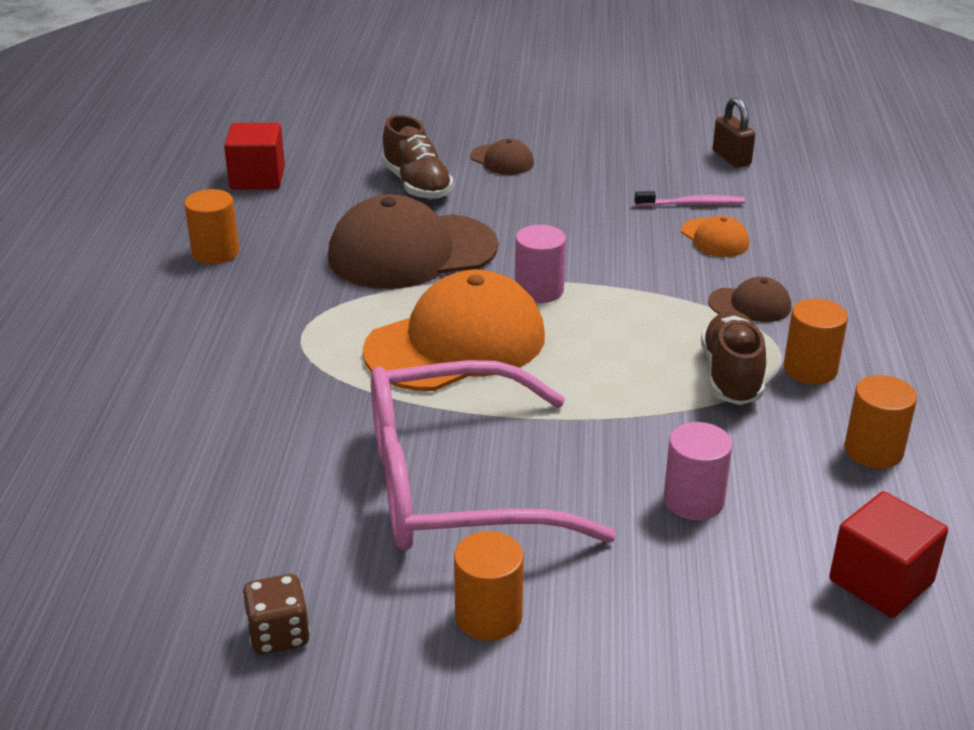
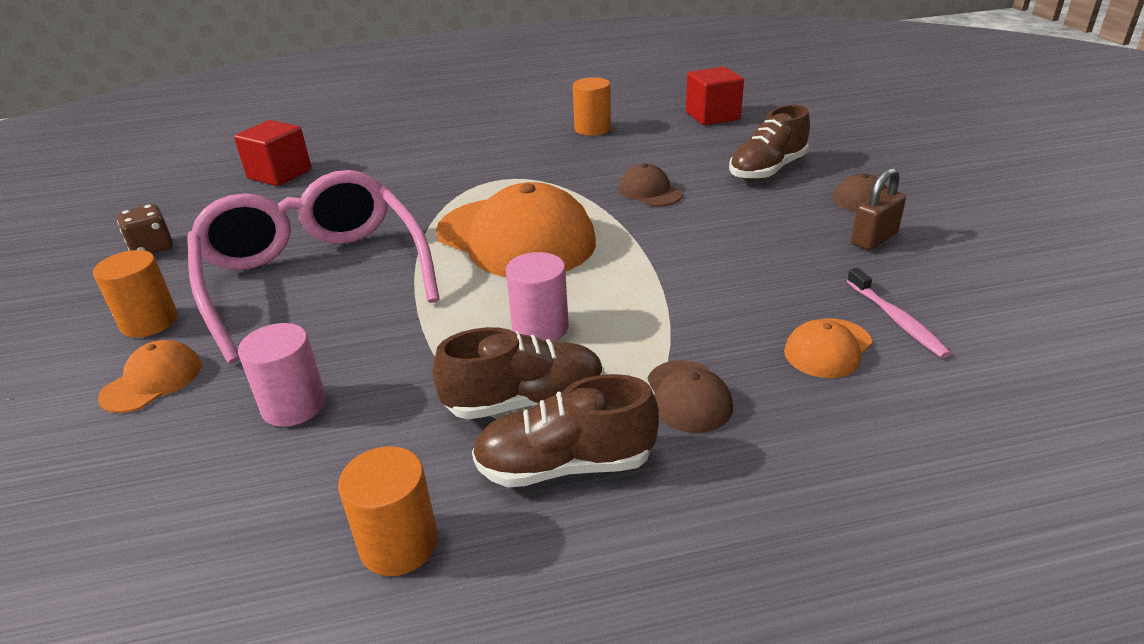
camera: 75 degrees right, 0 degrees up
(412, 252) = (650, 191): brown cap -> brown cap, size x0.45
(539, 290) = (627, 259): pink cylinder -> pink cylinder (540, 328)
(615, 601) = (152, 381): none -> orange cap
(731, 158) = (1062, 332): brown padlock -> brown padlock (874, 239)
(810, 369) = (565, 465): orange cylinder -> brown shoe
(881, 581) = (142, 571): red cube -> red cube (279, 174)

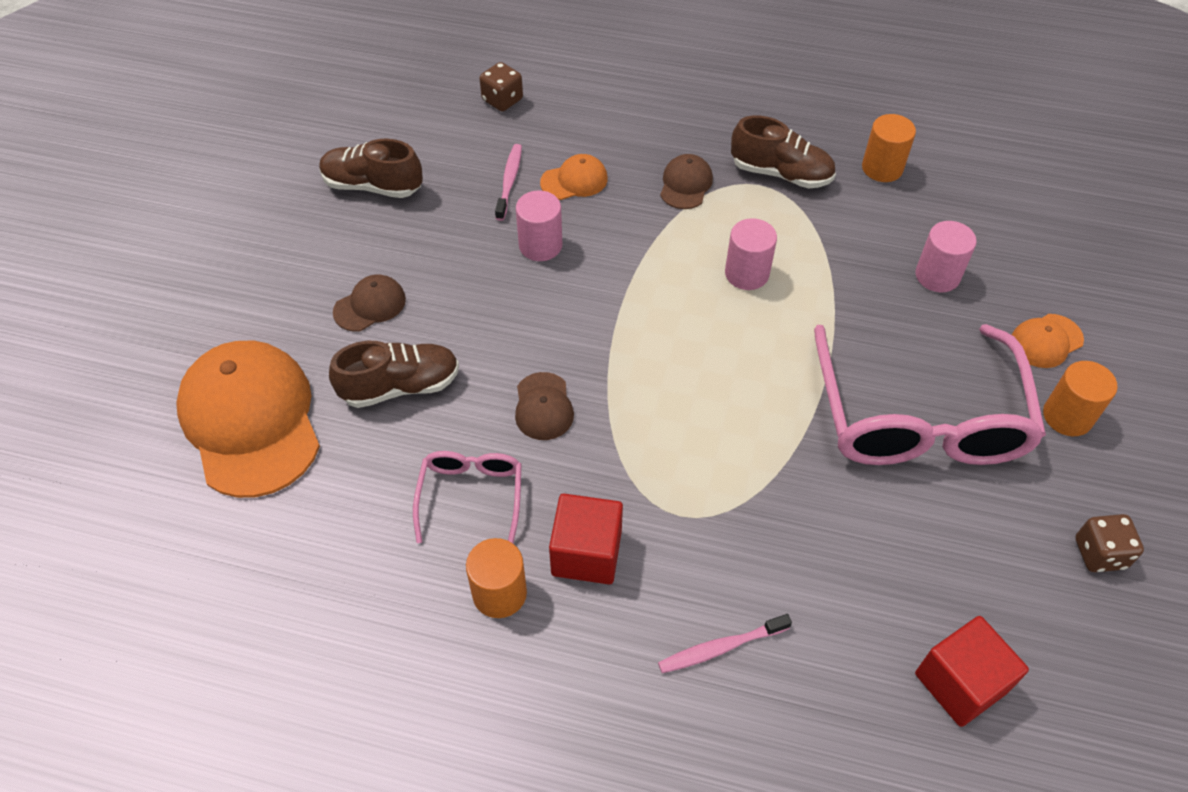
camera: 155 degrees left, 20 degrees up
(442, 147) = (720, 648): none -> pink toothbrush
(515, 238) = (715, 391): orange cap -> orange cap (251, 420)
(525, 402) = (785, 219): brown shoe -> brown shoe (372, 186)
(652, 148) = (471, 496): none -> pink glasses
(712, 116) = (329, 544): red cube -> red cube (586, 553)
(781, 278) = (540, 245): none -> pink cylinder
(874, 239) = (430, 252): brown padlock -> none
(1065, 414) = (502, 100): none -> brown dice

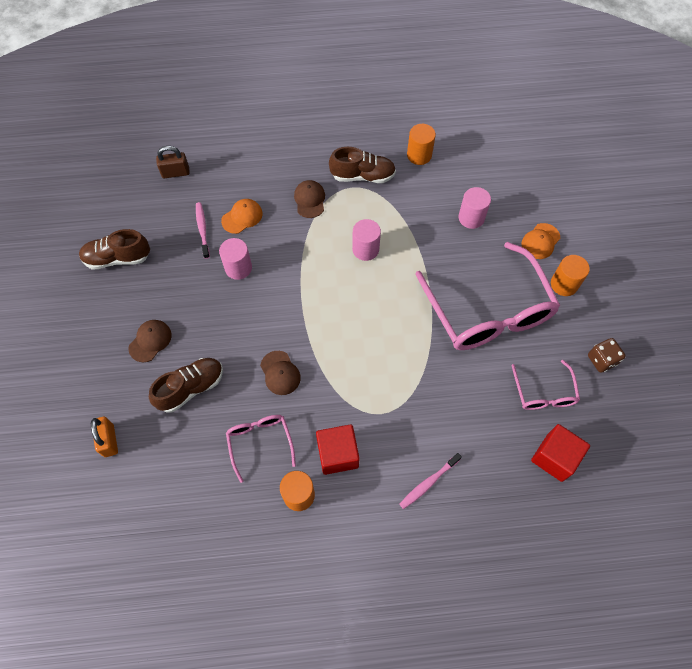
camera: 20 degrees left, 10 degrees up
(251, 420) = (109, 440): orange cap -> orange padlock
(502, 100) = (175, 173): brown dice -> brown padlock
(975, 572) = (544, 393): none -> pink glasses

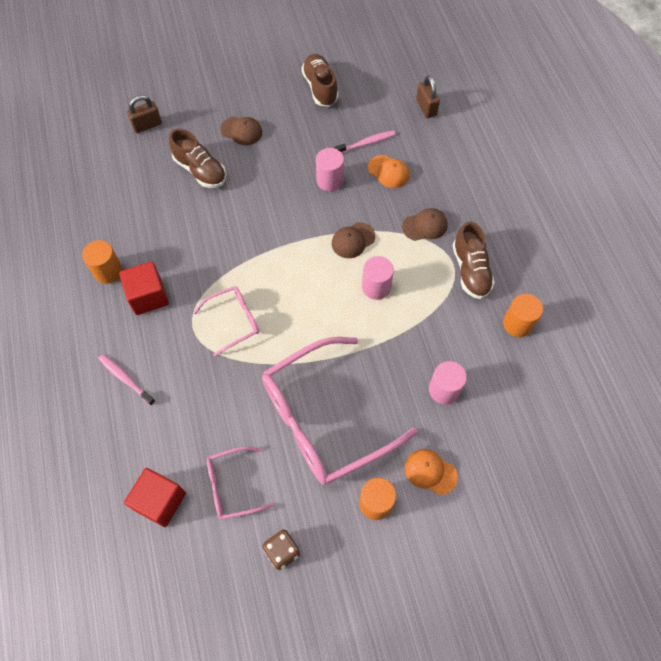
camera: 80 degrees right, 0 degrees up
(109, 440) = (147, 125): orange padlock -> brown padlock
(260, 443) = (154, 232): pink glasses -> pink glasses (233, 321)
(280, 373) = (224, 235): brown cap -> brown cap (353, 240)

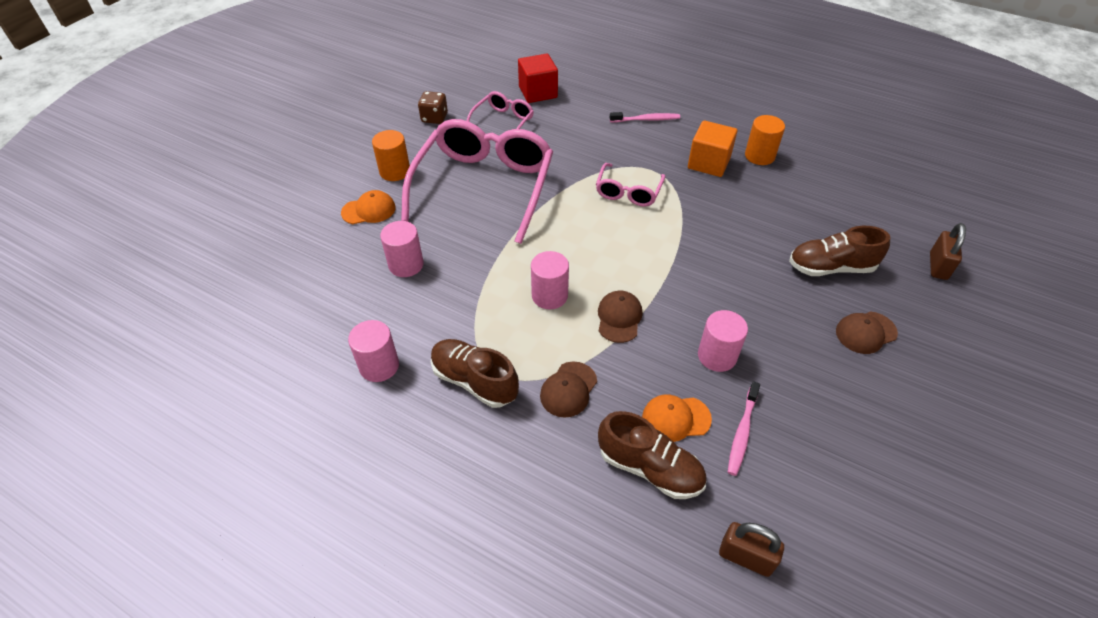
camera: 135 degrees right, 15 degrees down
(148, 296) = (708, 163): red cube -> orange cube
(320, 88) = (887, 460): brown shoe -> brown shoe (650, 468)
(517, 324) = (379, 366): orange cylinder -> pink cylinder

